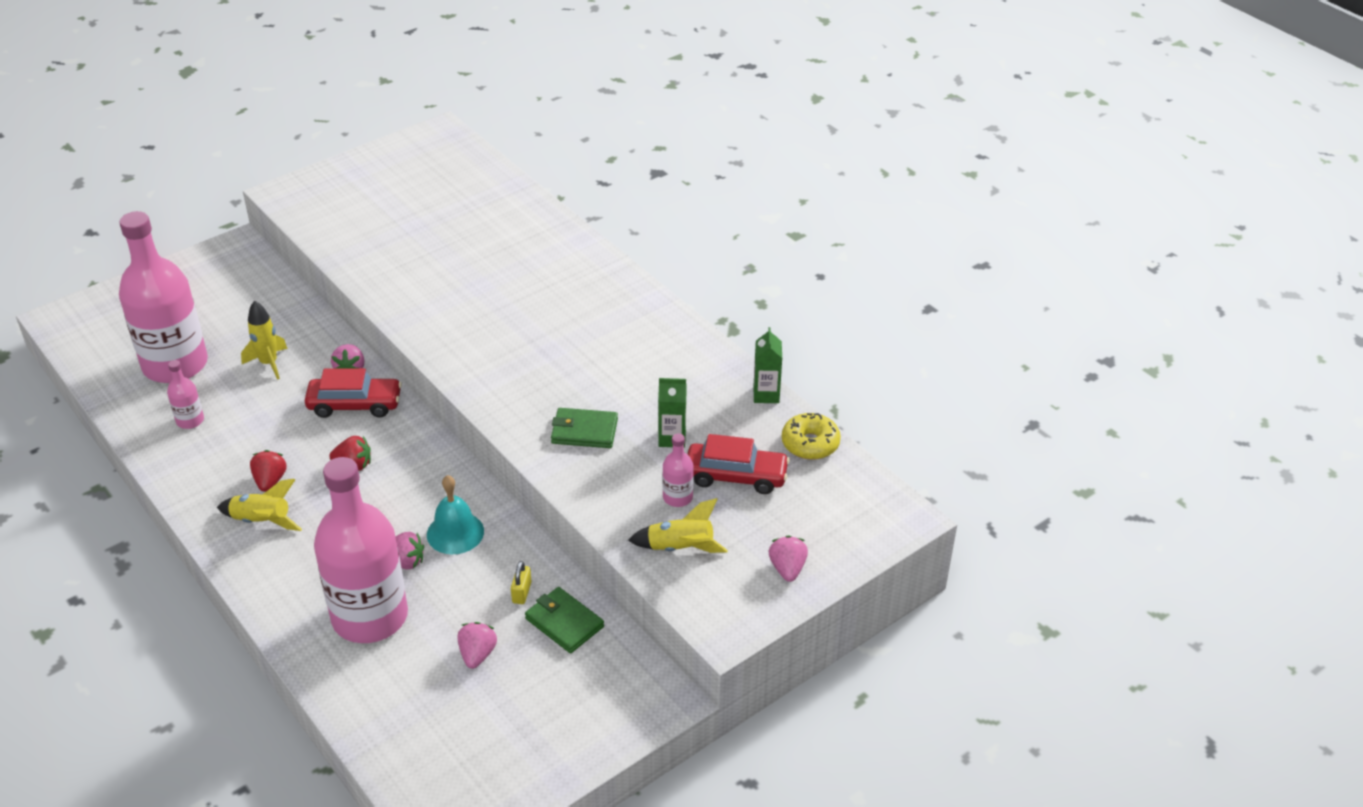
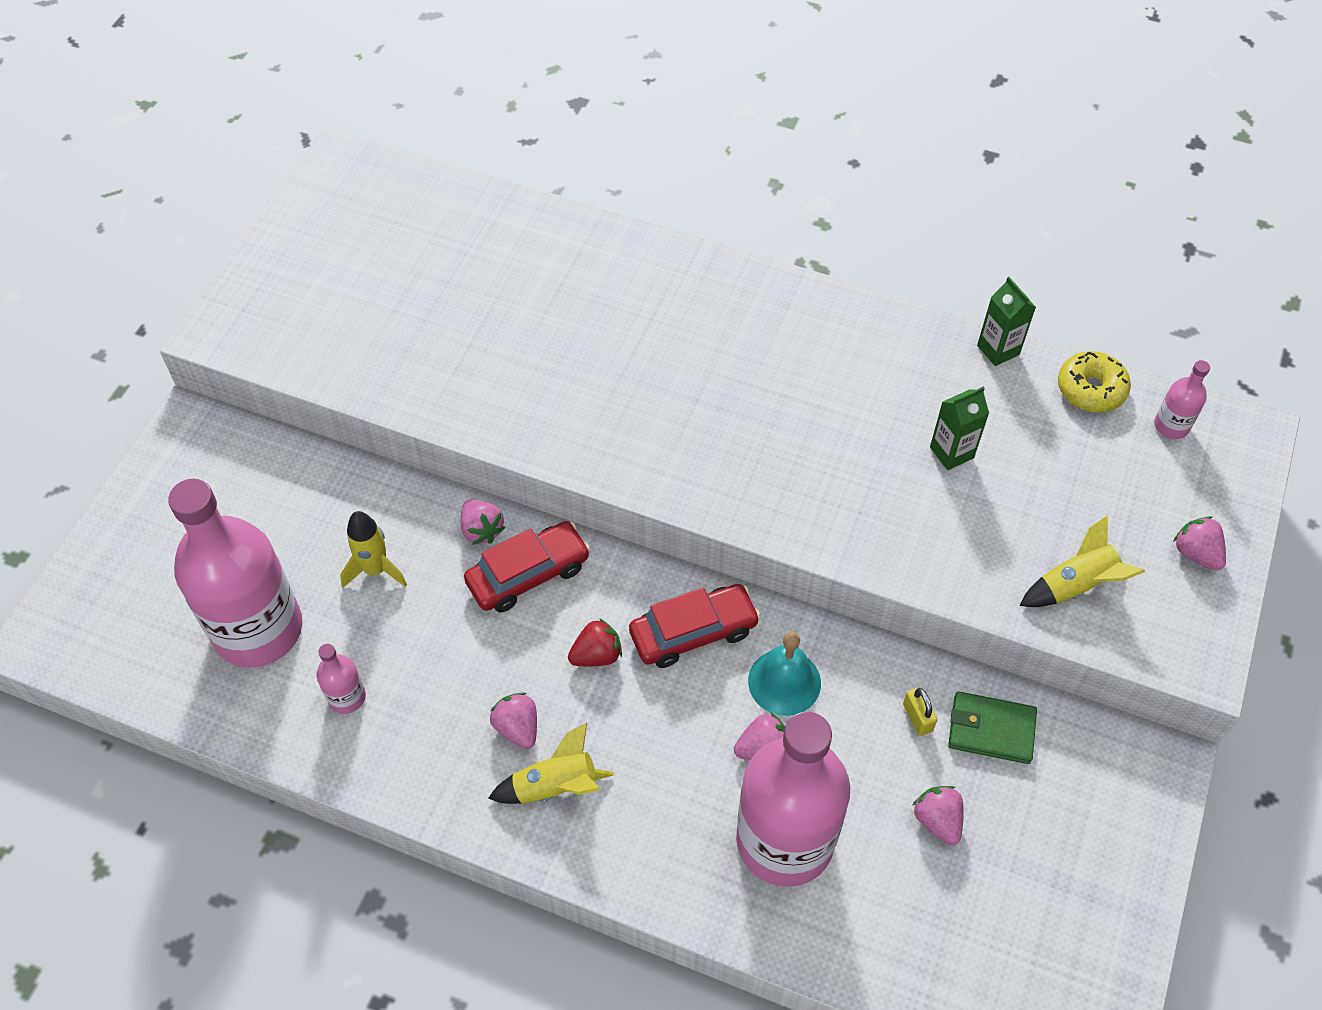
camera: 30 degrees left, 15 degrees up
(270, 481) = (517, 728): red strawberry -> pink strawberry
(584, 431) = (854, 490): green wallet -> none
(677, 497) = (1019, 524): pink bottle -> pink bottle (1171, 426)
(736, 476) = (1054, 467): red car -> red car (693, 632)

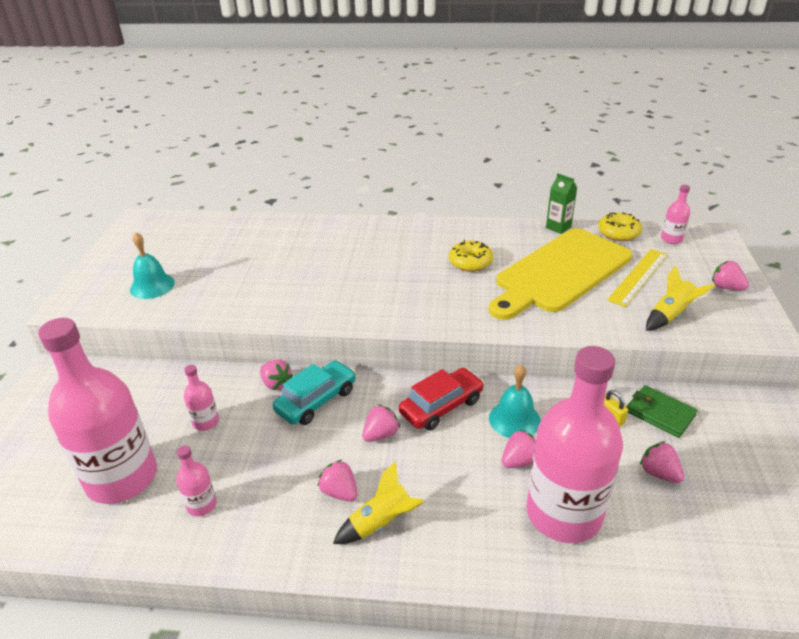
camera: 15 degrees left, 20 degrees down
(339, 320) = (152, 286): none -> turquoise bell
(375, 570) = (206, 422): yellow rocket -> pink bottle
(528, 574) = (316, 400): red car -> turquoise car
(597, 655) = (381, 434): red strawberry -> pink strawberry
(822, 393) = (470, 262): none -> yellow donut
(951, 452) = (560, 272): green carton -> yellow cutting board
(991, 729) = (660, 413): green wallet -> green wallet turned 45 degrees clockwise
(1070, 494) = (638, 277): none -> yellow ruler

